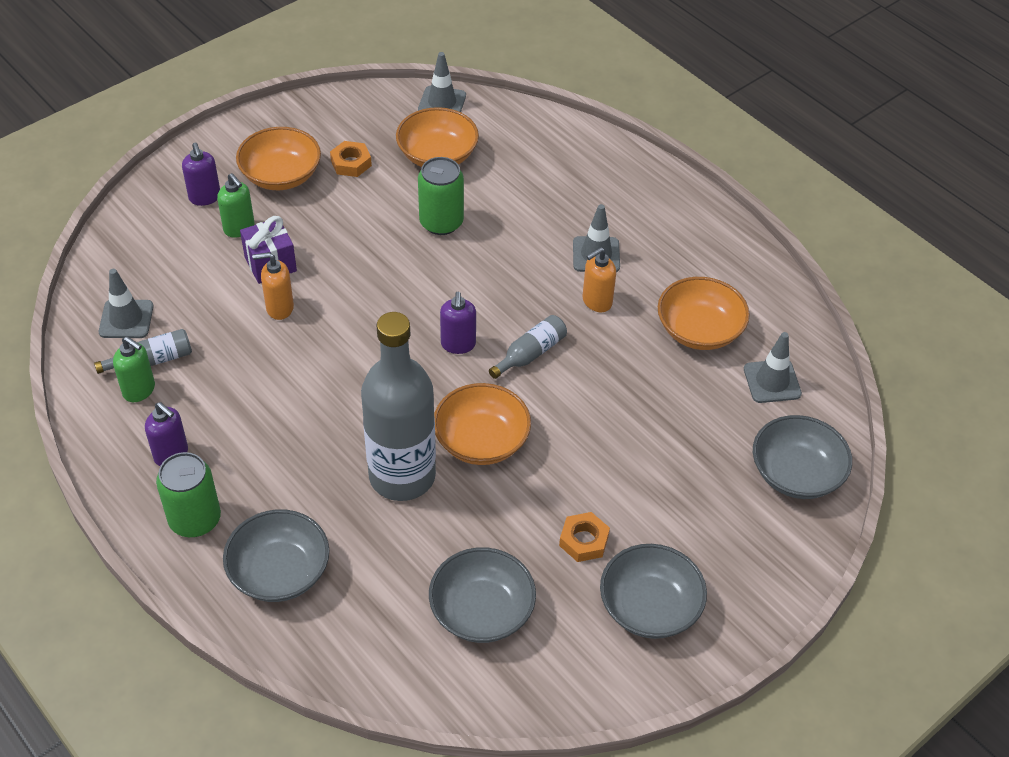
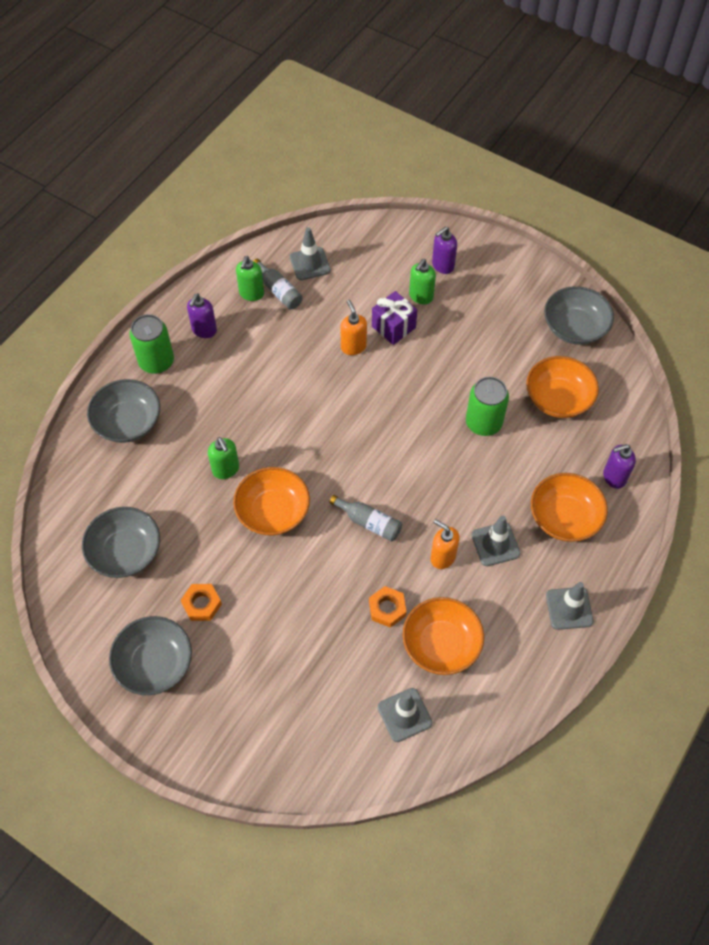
camera: 75 degrees right, 10 degrees up
(281, 175) = (486, 303): orange bowl -> orange bowl (564, 517)
(351, 163) = (521, 343): orange nut -> orange nut (387, 609)
(402, 476) = (226, 470): grey bottle -> green soap dispenser
(442, 103) = (623, 383): grey traffic cone -> grey traffic cone (569, 608)
(458, 344) = (360, 470): purple soap dispenser -> purple soap dispenser (614, 477)
(796, 473) = (311, 751): grey bowl -> grey bowl (574, 327)

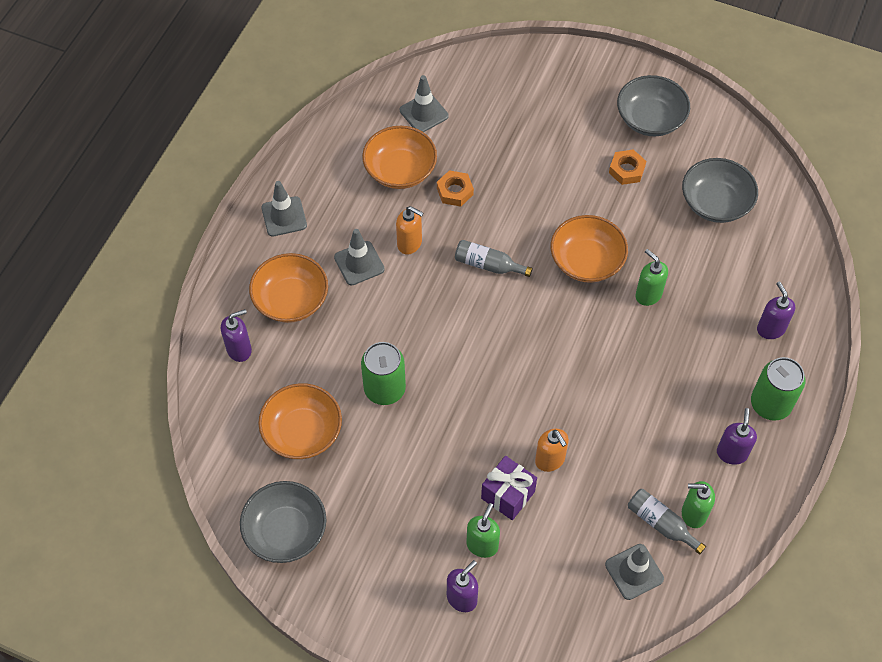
camera: 170 degrees right, 0 degrees up
(128, 422) = (770, 329): grey bowl -> purple soap dispenser
(251, 293) = (693, 514): green soap dispenser -> green soap dispenser turned 90 degrees counterclockwise

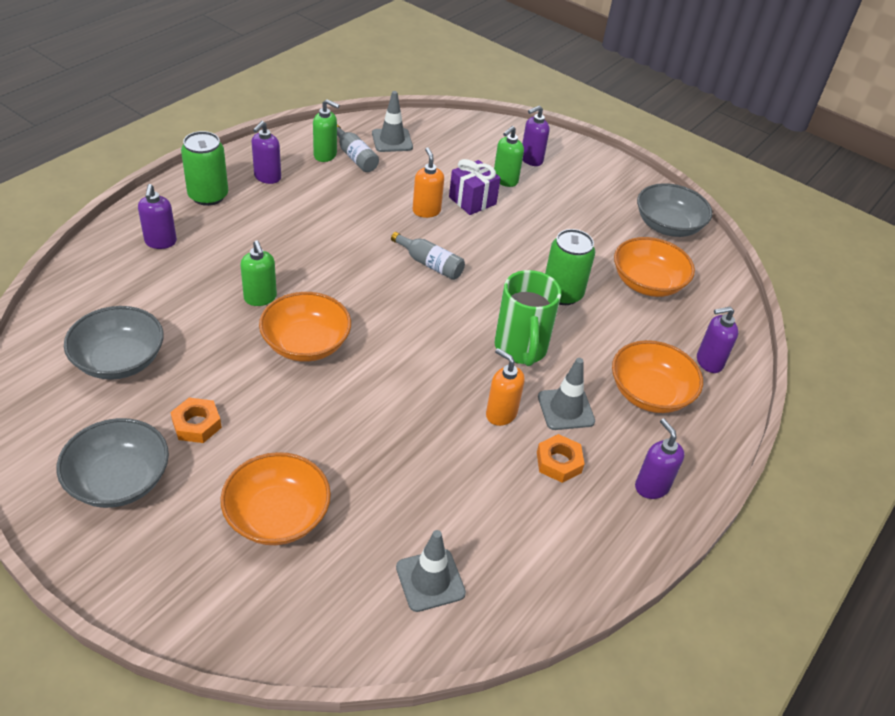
camera: 170 degrees left, 15 degrees down
(284, 216) = (651, 487): grey traffic cone -> purple soap dispenser
(400, 170) = (488, 505): orange bowl -> orange bowl (277, 516)
(408, 311) = (521, 349): none -> green mug
(455, 191) = (425, 458): orange nut -> orange nut (558, 462)
(488, 265) = (417, 368): grey bottle -> grey bottle (430, 264)

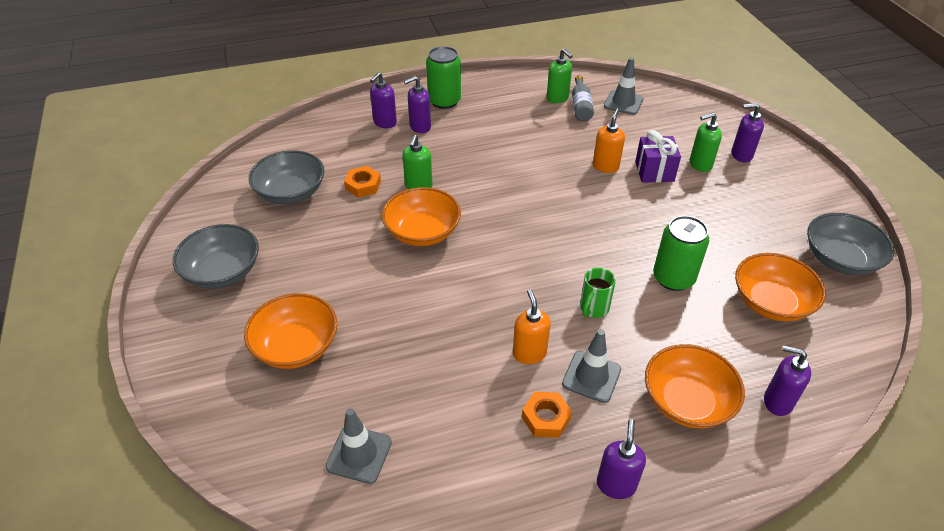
camera: 40 degrees right, 0 degrees up
(196, 424) = (300, 257): orange nut -> orange nut (363, 185)
(267, 177) = (498, 101): purple soap dispenser -> purple soap dispenser (420, 127)
(430, 264) = (572, 209): grey bottle -> none
(521, 349) = (593, 308): green mug -> green mug, size x0.56

